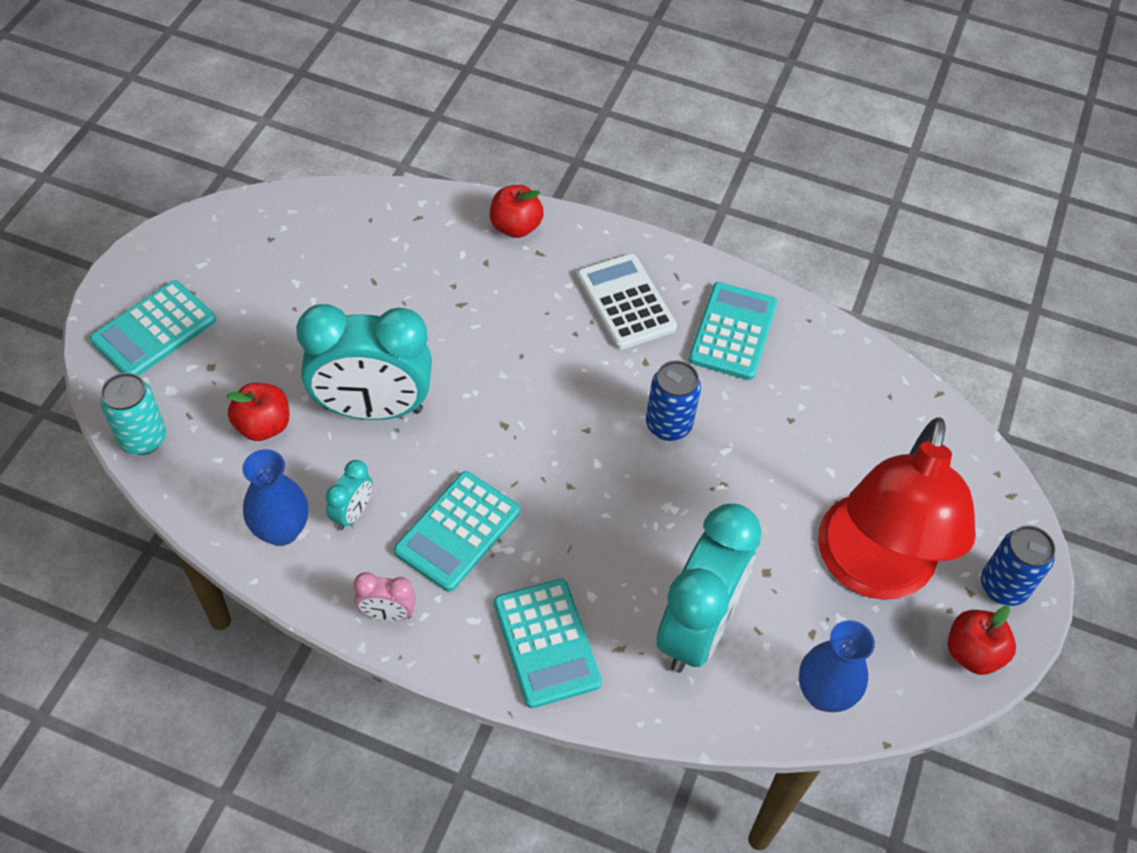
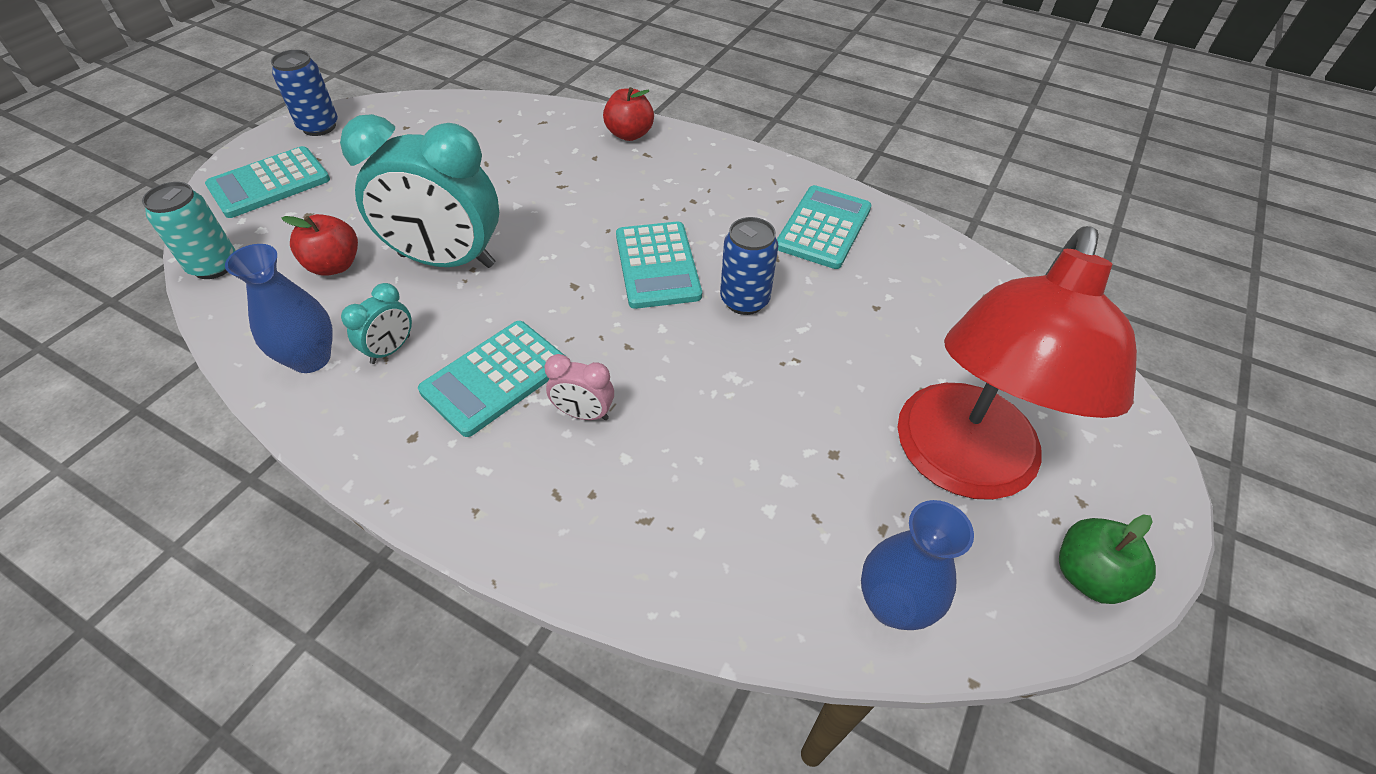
camera: 10 degrees right, 5 degrees down
(387, 614) = (389, 453): pink clock -> pink clock (583, 414)
(546, 643) = (560, 504): turquoise calculator -> turquoise calculator (657, 265)
(625, 302) = (720, 196): white calculator -> none
(697, 629) = (742, 508): turquoise clock -> none
(972, 653) = (1088, 575): red apple -> green apple
(1003, 587) = (1123, 500): blue can -> blue can (319, 127)

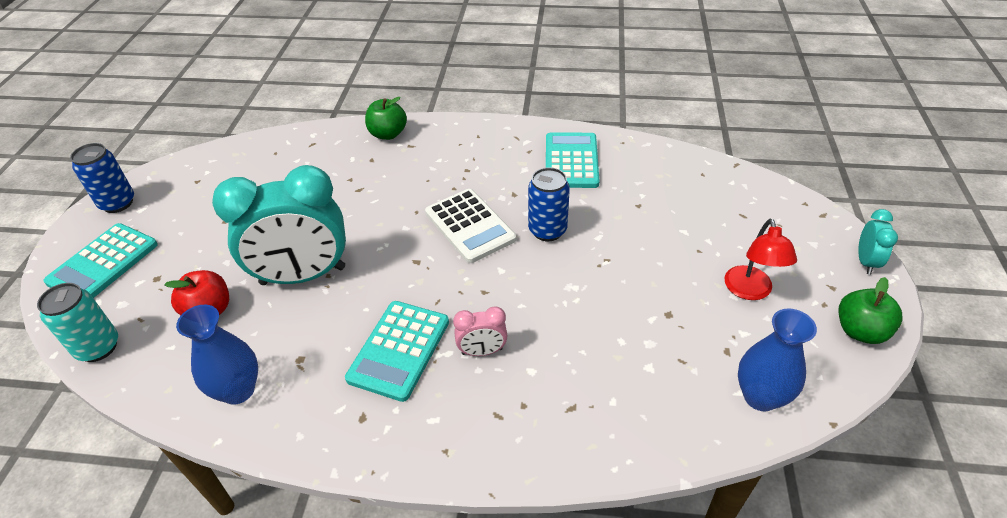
camera: 20 degrees left, 5 degrees down
(391, 349) = (301, 359): turquoise clock -> turquoise clock (866, 262)
(629, 134) = (388, 134): red apple -> green apple
(657, 265) = (470, 226): turquoise calculator -> white calculator
(960, 465) = (750, 291): red lamp -> red lamp, size x0.45

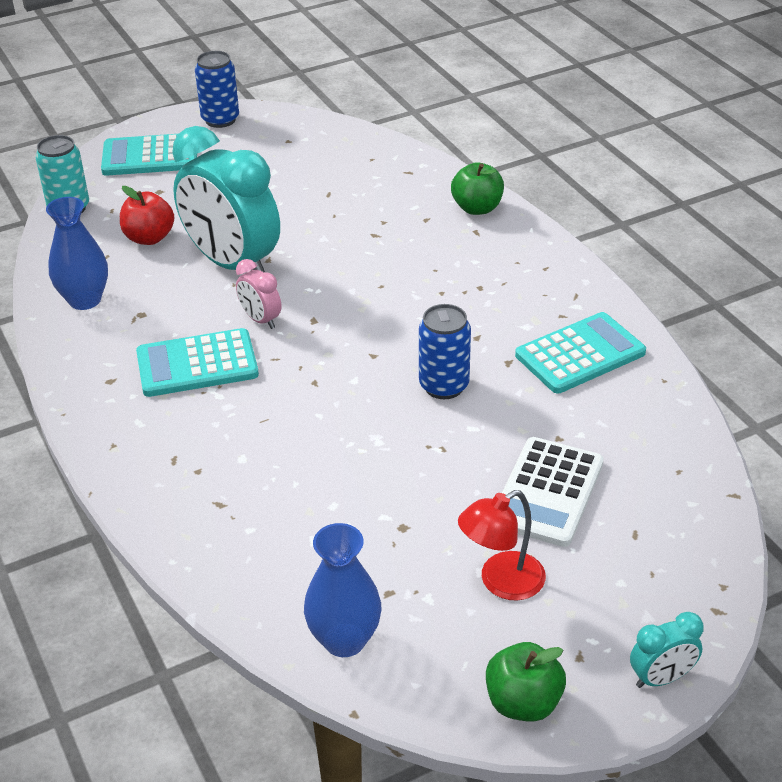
camera: 55 degrees right, 5 degrees down
(470, 226) = (396, 330): white calculator -> white calculator (548, 492)
(482, 351) = (238, 415): pink clock -> pink clock (260, 320)

